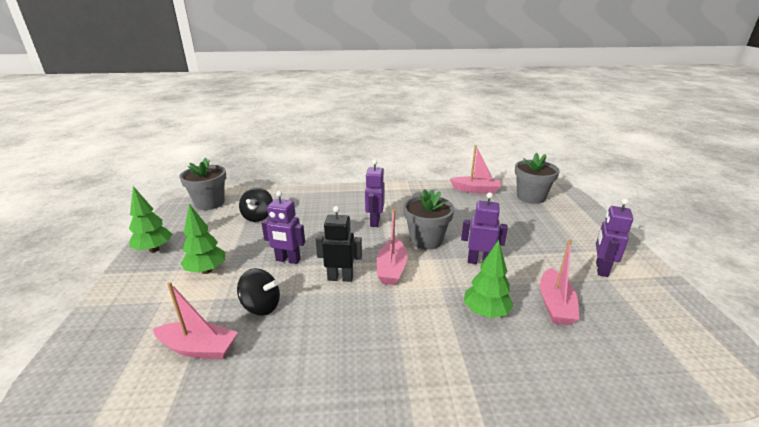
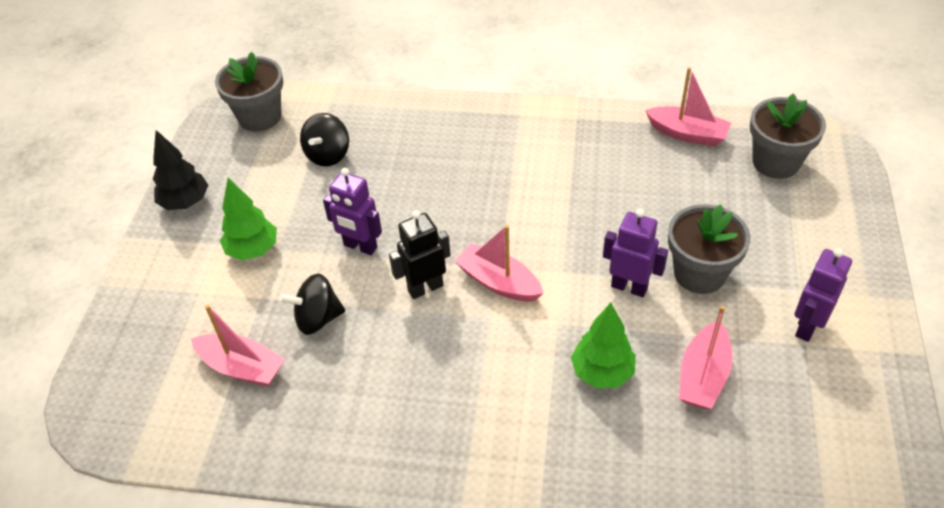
camera: 15 degrees right, 20 degrees up
(154, 249) = (185, 203): green tree -> black tree
(261, 306) = (317, 319): black spinning top -> black spinning top turned 135 degrees clockwise
(340, 278) = (425, 288): black robot -> black robot turned 45 degrees counterclockwise
(374, 222) = (498, 187): purple robot -> none
(391, 269) = (498, 282): pink boat -> pink boat turned 105 degrees clockwise
(426, 240) = (565, 235): grey flower pot -> grey flower pot (699, 273)

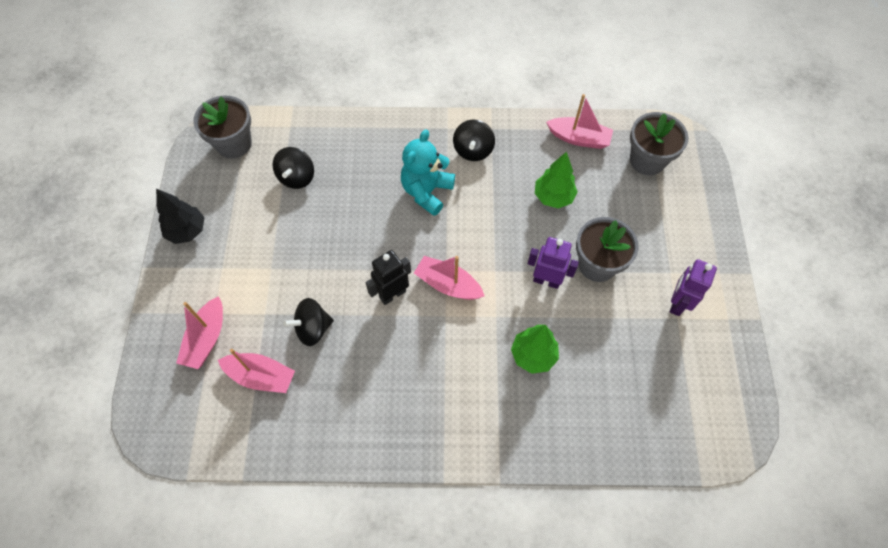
camera: 10 degrees left, 15 degrees up
(253, 250) = (251, 271): green tree -> green tree (553, 197)
(360, 246) = (336, 261): purple robot -> none
(486, 179) = (427, 191): none -> turquoise teddy bear
(550, 139) = (473, 150): none -> black spinning top
(703, 376) = (606, 351): pink boat -> pink boat (206, 339)

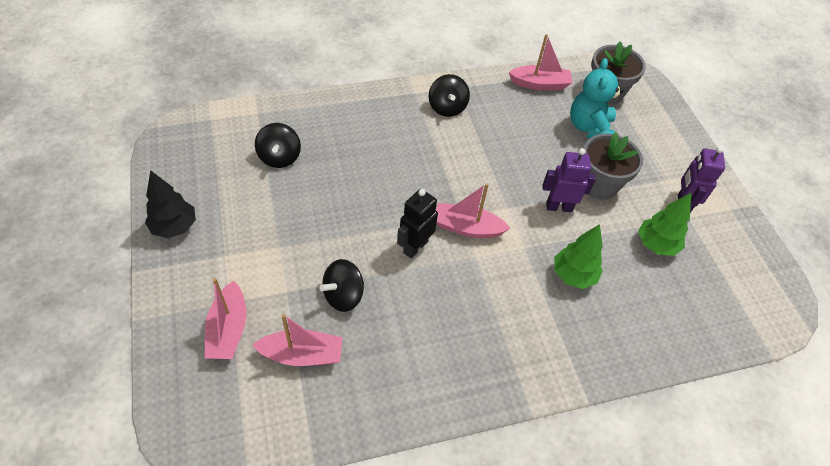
camera: 20 degrees left, 10 degrees down
(234, 144) = (202, 137): grey flower pot -> none
(427, 191) = (416, 149): turquoise teddy bear -> turquoise teddy bear (589, 128)
(553, 197) = (536, 135): green tree -> green tree (656, 245)

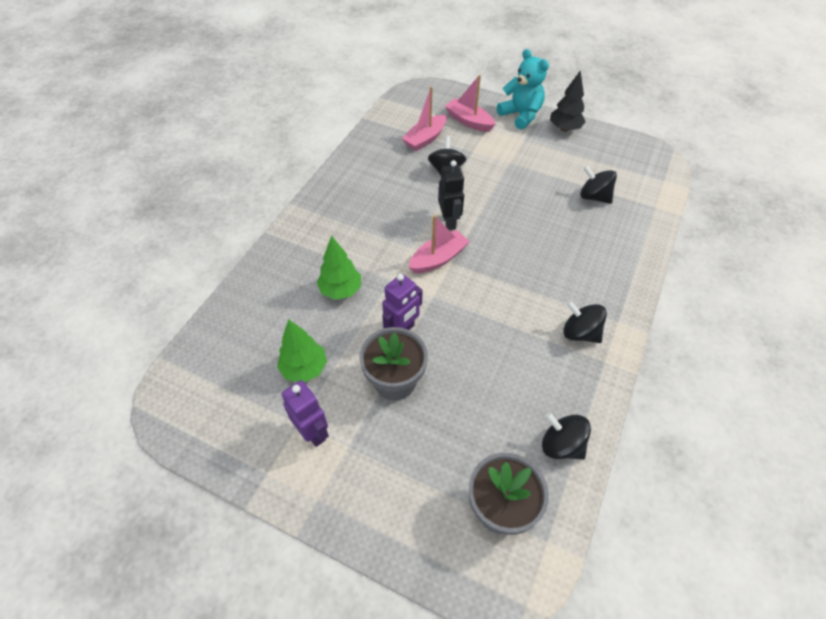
camera: 135 degrees right, 0 degrees up
(540, 84) = (561, 445): pink boat -> black spinning top
(589, 128) = (464, 438): turquoise teddy bear -> turquoise teddy bear (521, 115)

